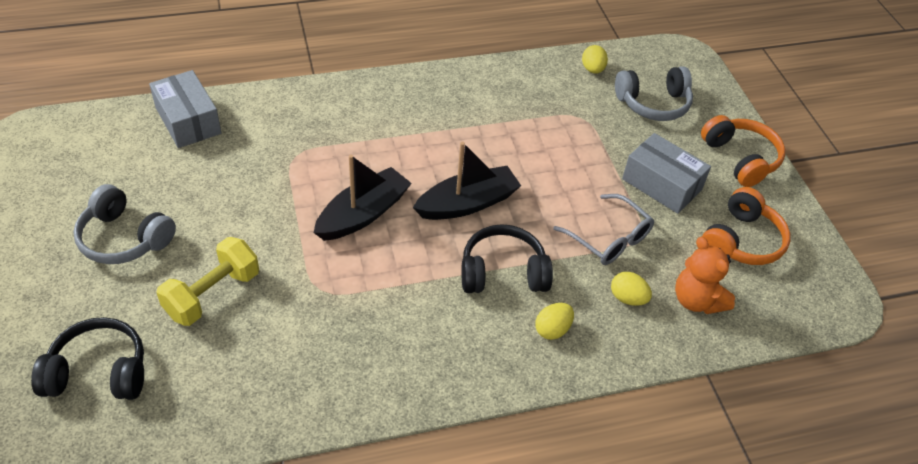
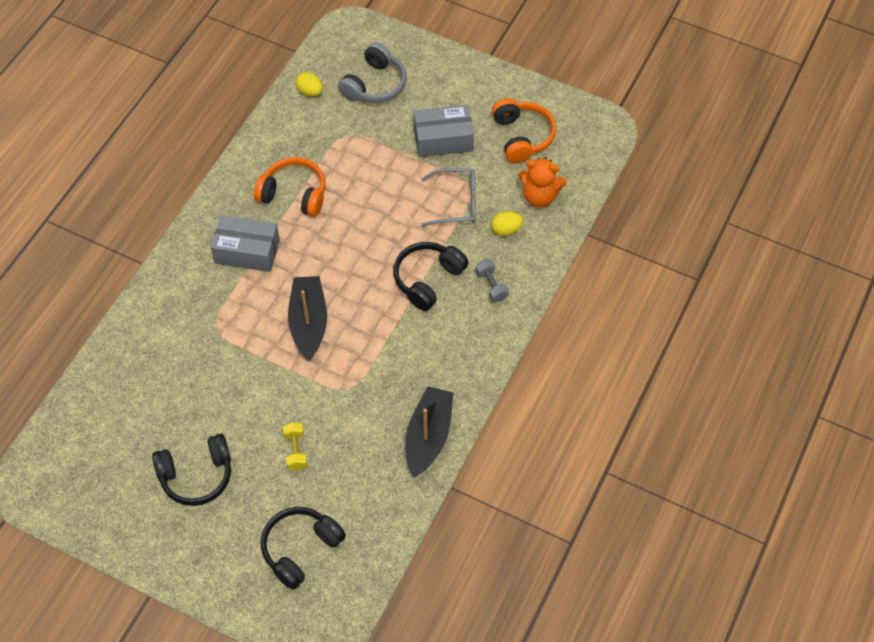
camera: 45 degrees left, 10 degrees up
(124, 238) = (196, 475): grey headphones -> black headphones
(188, 121) = (115, 372): grey box -> grey box (247, 251)
(213, 294) = (296, 450): yellow dumbbell -> yellow dumbbell, size x0.58
(467, 203) = (356, 257): black boat -> black boat (428, 436)
(552, 329) = (491, 286): yellow egg -> grey dumbbell
(740, 158) = (464, 79): orange headphones -> orange headphones (294, 194)

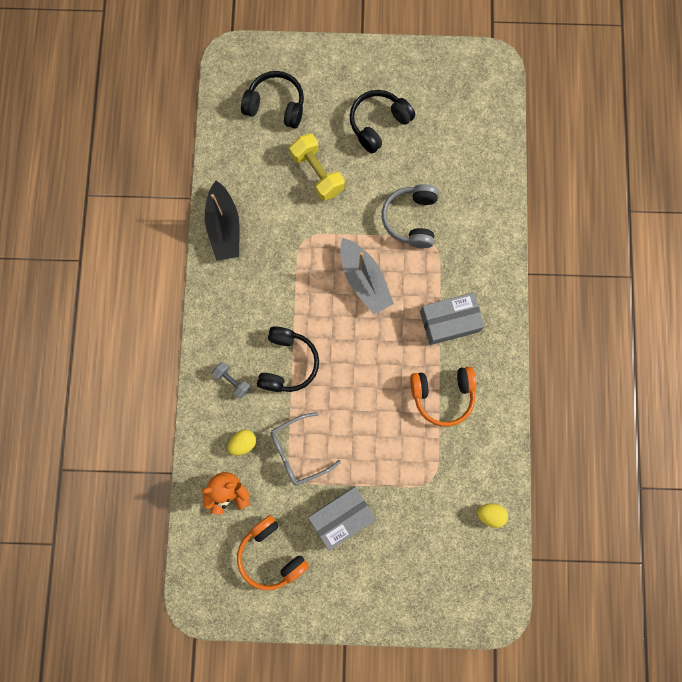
camera: 155 degrees right, 20 degrees up
(296, 450) = (317, 173): yellow dumbbell -> yellow dumbbell, size x1.72
(300, 549) = (276, 105): black headphones -> black headphones turned 90 degrees counterclockwise
(308, 322) = (364, 280): black boat -> grey boat
(374, 84) = (435, 552): grey headphones -> grey headphones (411, 219)

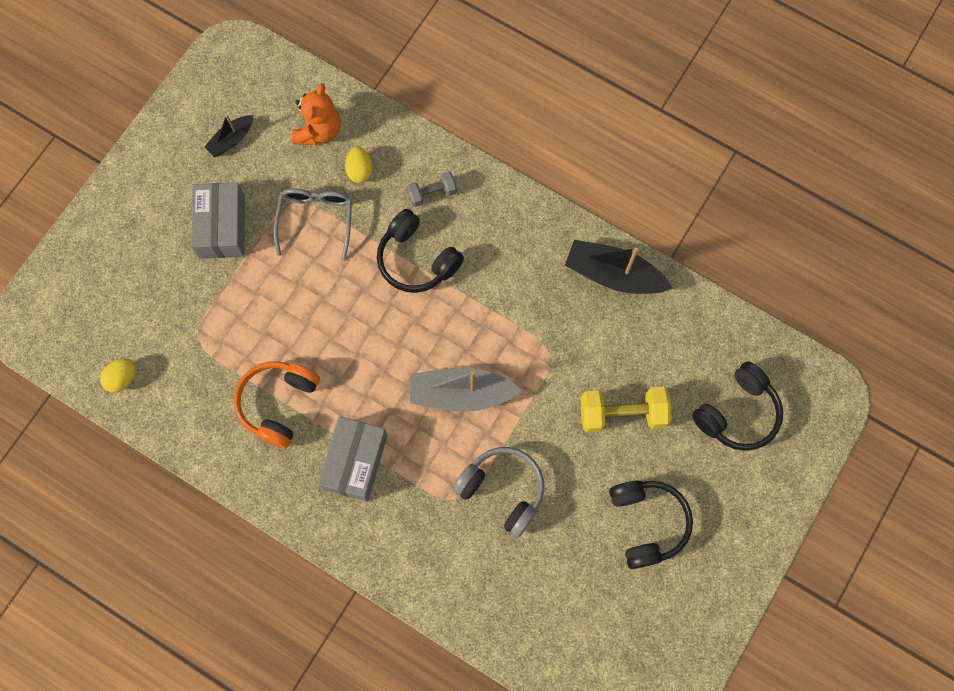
camera: 120 degrees right, 5 degrees down
(271, 554) = (231, 139): orange headphones -> black boat

